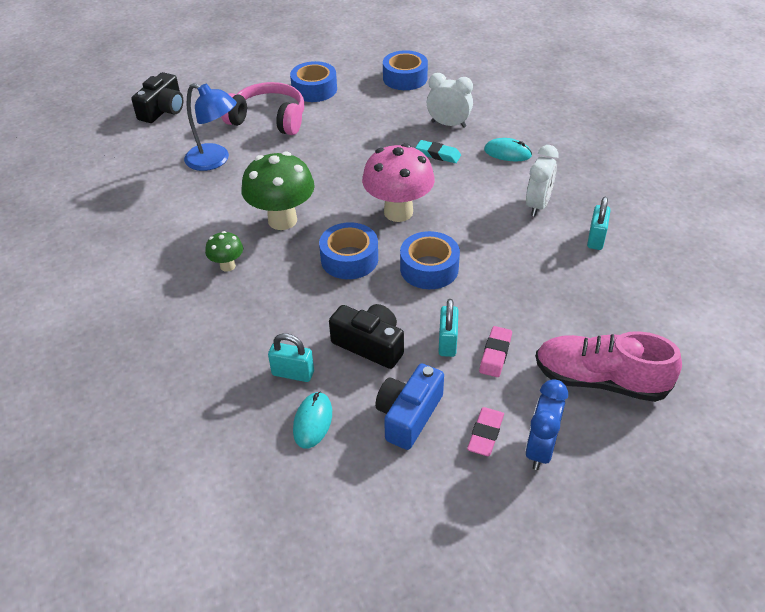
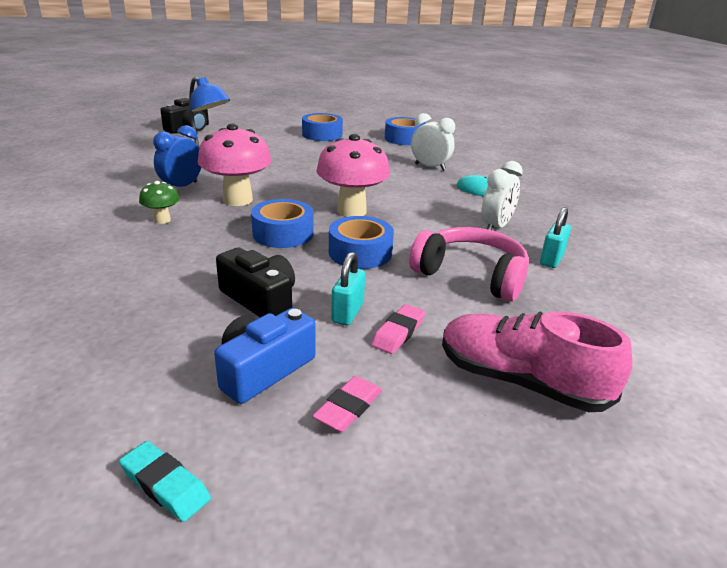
camera: 10 degrees right, 15 degrees down
(268, 119) = (271, 144): pink headphones -> pink headphones (471, 275)
(282, 220) = (237, 200): green mushroom -> pink mushroom
(293, 373) = (160, 308): turquoise padlock -> none
(313, 421) = (148, 354): turquoise mouse -> none
(438, 154) = (410, 182): turquoise eraser -> turquoise eraser (165, 485)
(540, 449) = (414, 440): blue clock -> blue clock (181, 187)

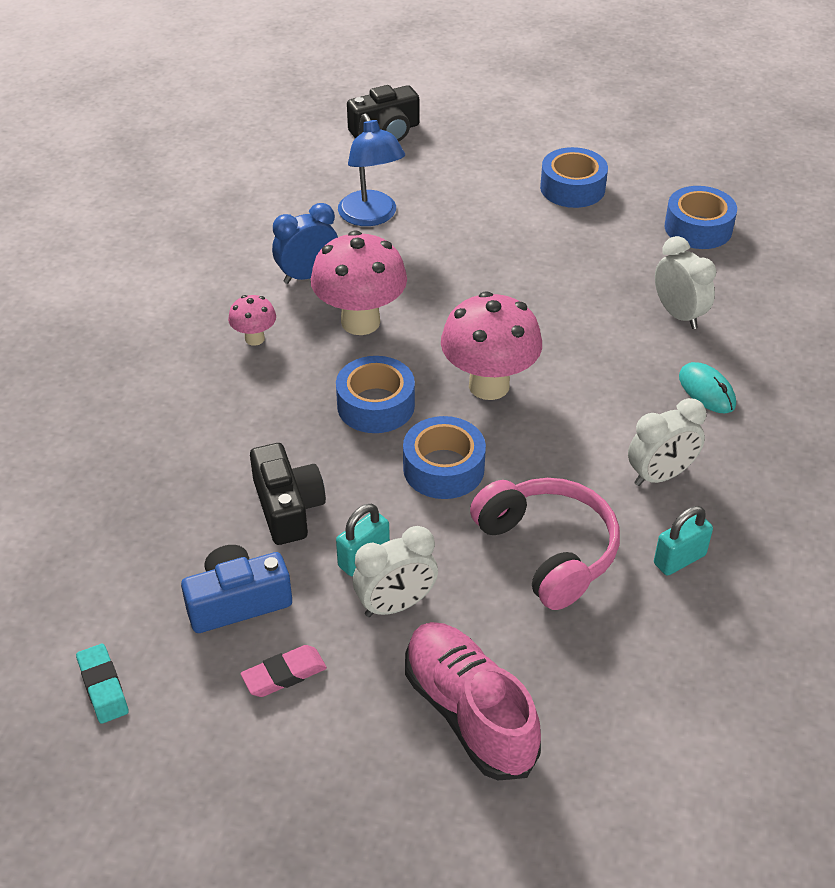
camera: 30 degrees right, 15 degrees up
(162, 220) = (254, 339): green mushroom -> pink mushroom
(398, 332) = (396, 605): pink eraser -> white clock

